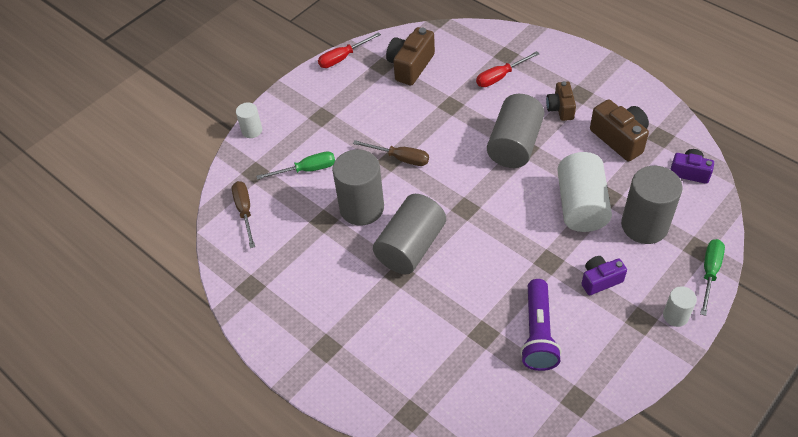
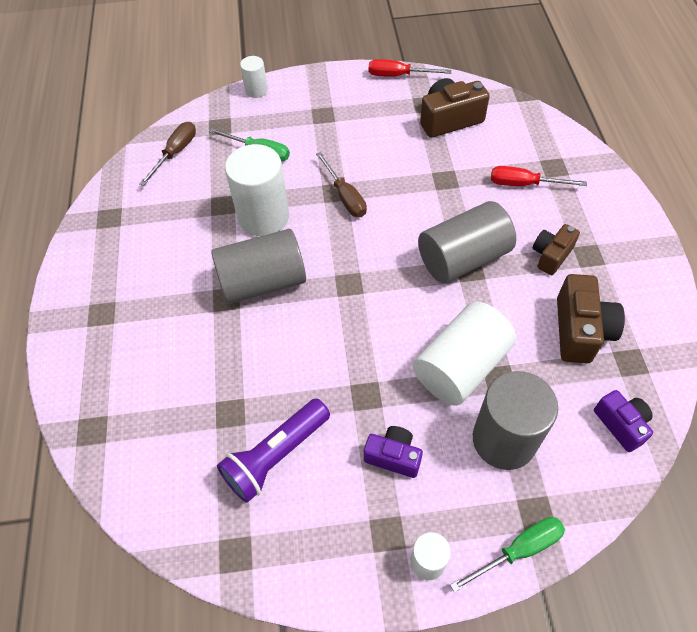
camera: 40 degrees right, 5 degrees up
(361, 208) = (263, 217): grey cylinder -> white cylinder

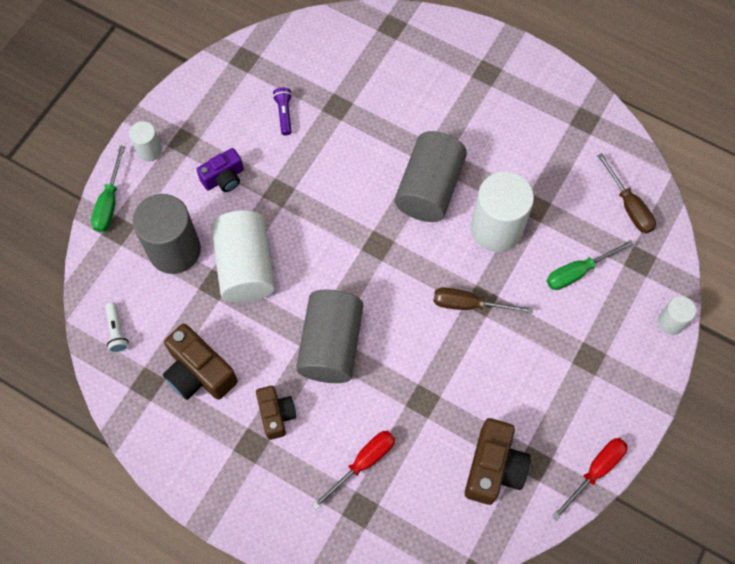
camera: 125 degrees right, 10 degrees up
(275, 456) = (284, 114): purple flashlight -> purple flashlight, size x0.50
(621, 424) = (117, 331): purple camera -> white flashlight

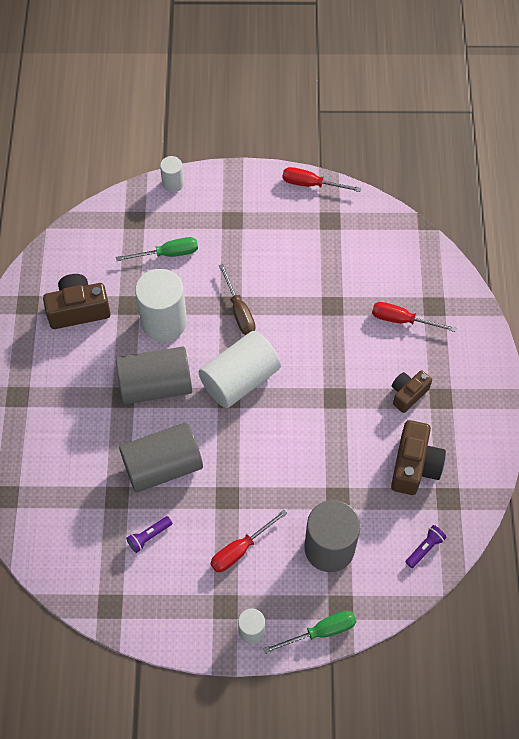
camera: 120 degrees left, 5 degrees down
(117, 331) = (425, 548): white flashlight -> purple flashlight
(224, 178) = (240, 549): purple camera -> red screwdriver
(245, 267) = (308, 483): white cylinder -> white cylinder (240, 379)
(331, 345) = (331, 386): grey cylinder -> grey cylinder (163, 466)
(493, 468) = (349, 241): brown camera -> brown camera (78, 310)
(578, 272) = (168, 254): green screwdriver -> green screwdriver turned 45 degrees counterclockwise
(629, 206) = (91, 244): brown screwdriver -> none

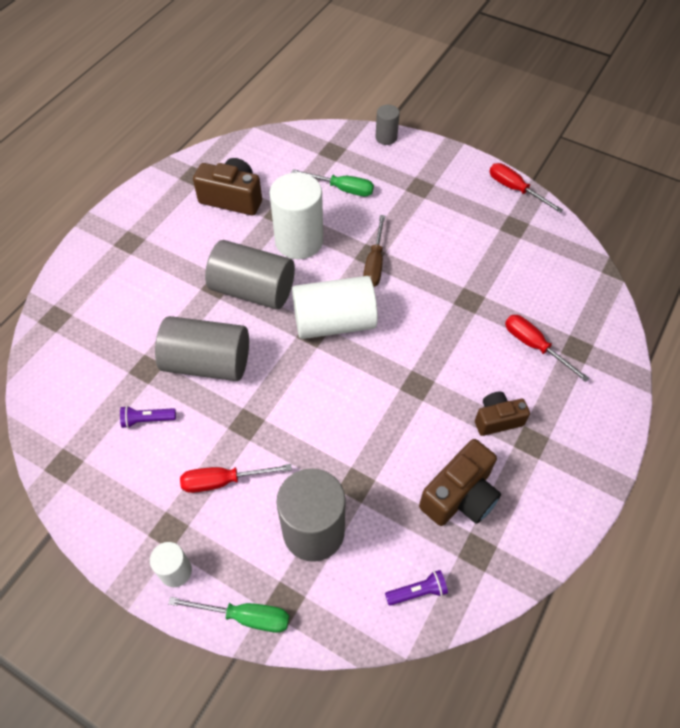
camera: 30 degrees right, 5 degrees down
(173, 183) = (386, 137): white cylinder -> grey cylinder

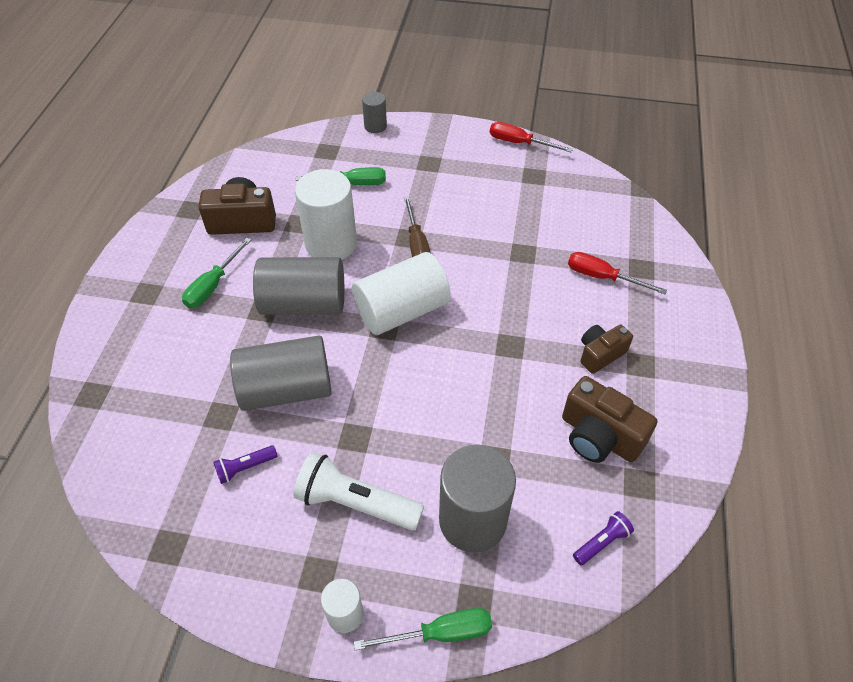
camera: 20 degrees left, 5 degrees down
(184, 251) = (213, 285): none -> green screwdriver
(223, 481) = (356, 503): red screwdriver -> white flashlight
(460, 496) = (599, 436): brown camera -> brown camera turned 105 degrees clockwise

